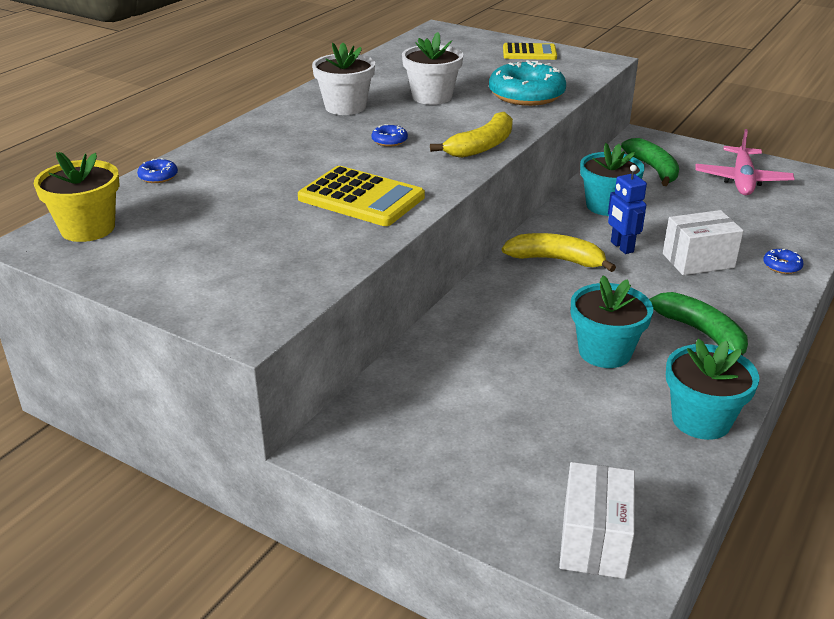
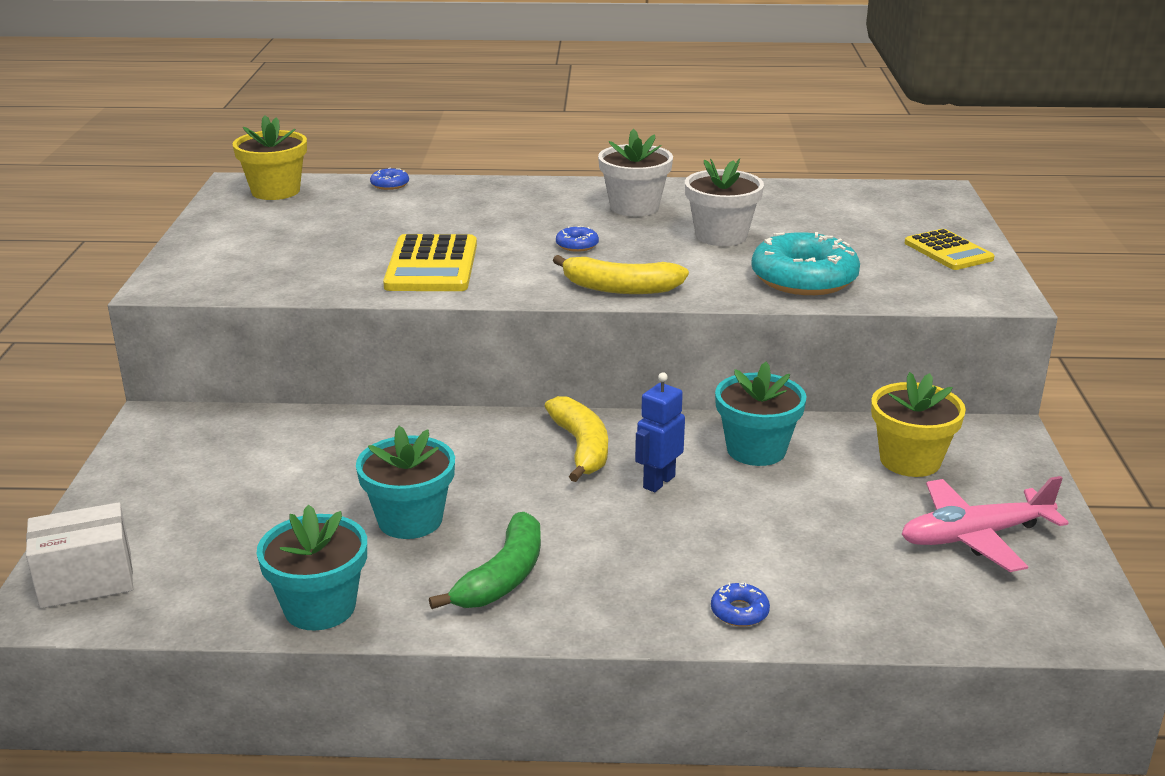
camera: 60 degrees right, 5 degrees down
(653, 169) = (910, 460): green banana -> yellow flower pot
(698, 260) = (682, 542): white box -> none

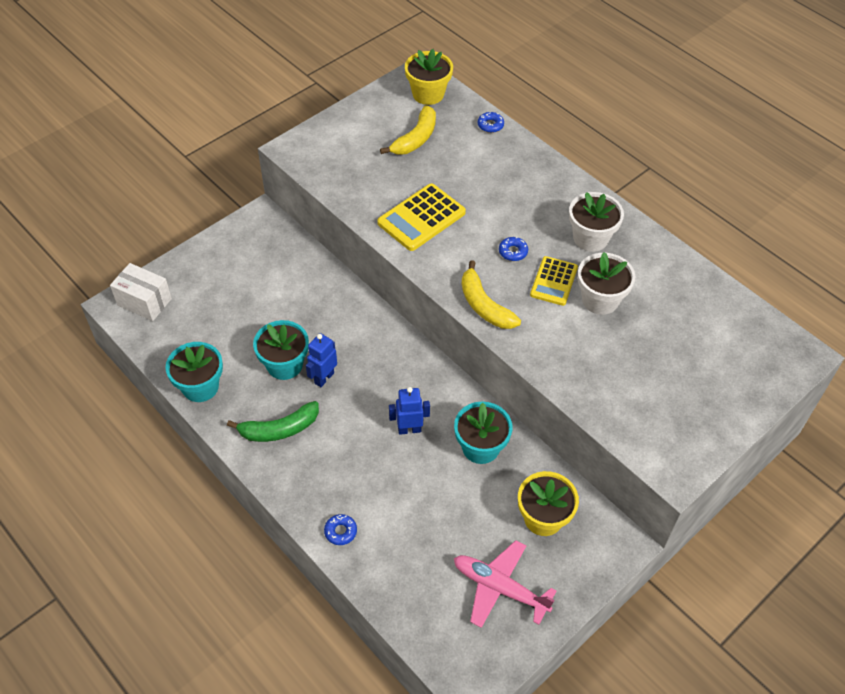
camera: 45 degrees right, 25 degrees up
(482, 501) = (324, 378): none -> blue robot
(581, 447) = (405, 378): yellow banana -> yellow banana (415, 139)
(804, 278) = (589, 371): turquoise donut -> none
(948, 251) = (710, 412): yellow calculator -> yellow calculator (553, 281)

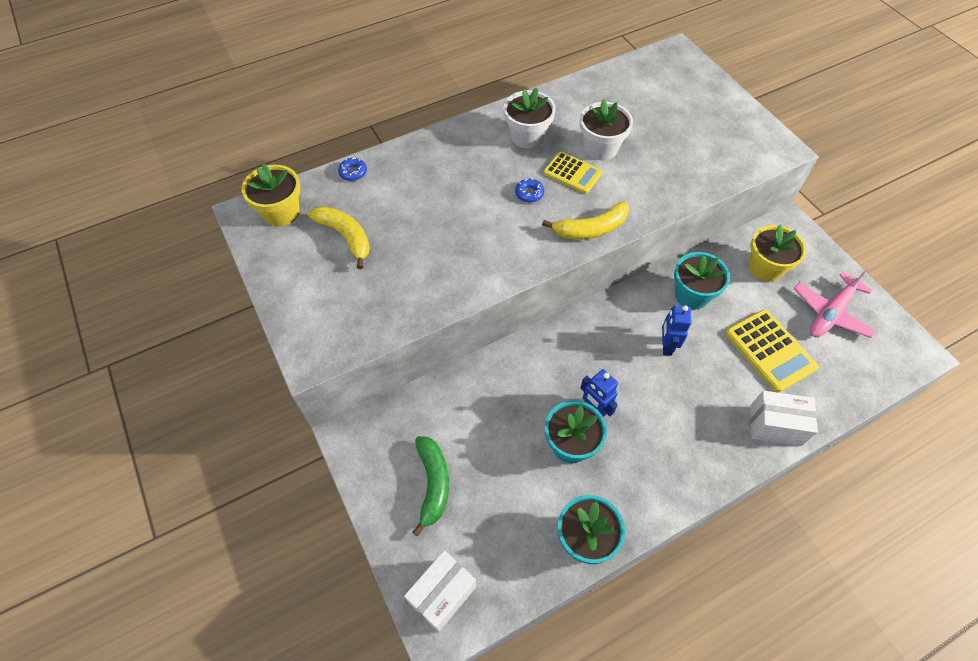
camera: 75 degrees left, 5 degrees up
(279, 429) = (652, 462): green banana -> green banana (433, 484)
(340, 531) = (775, 425): blue donut -> white box
(421, 218) = (463, 255): yellow calculator -> yellow calculator (769, 350)

